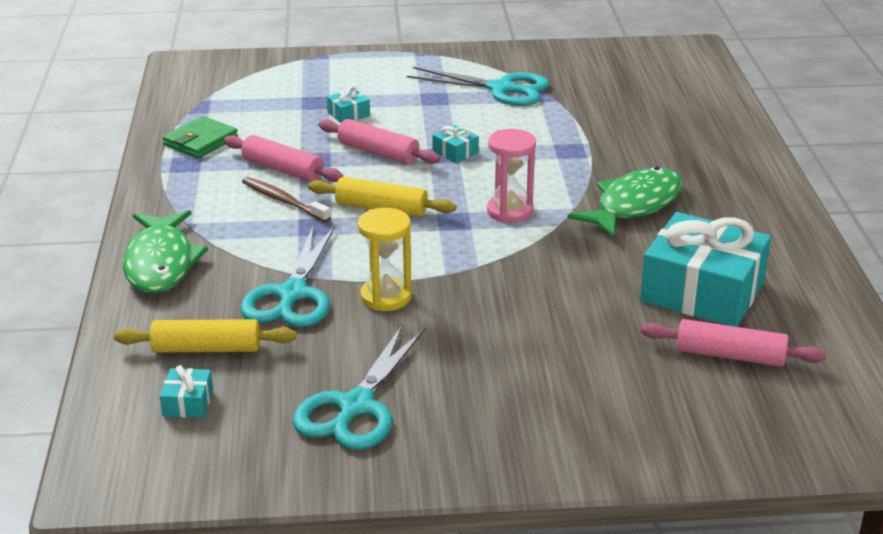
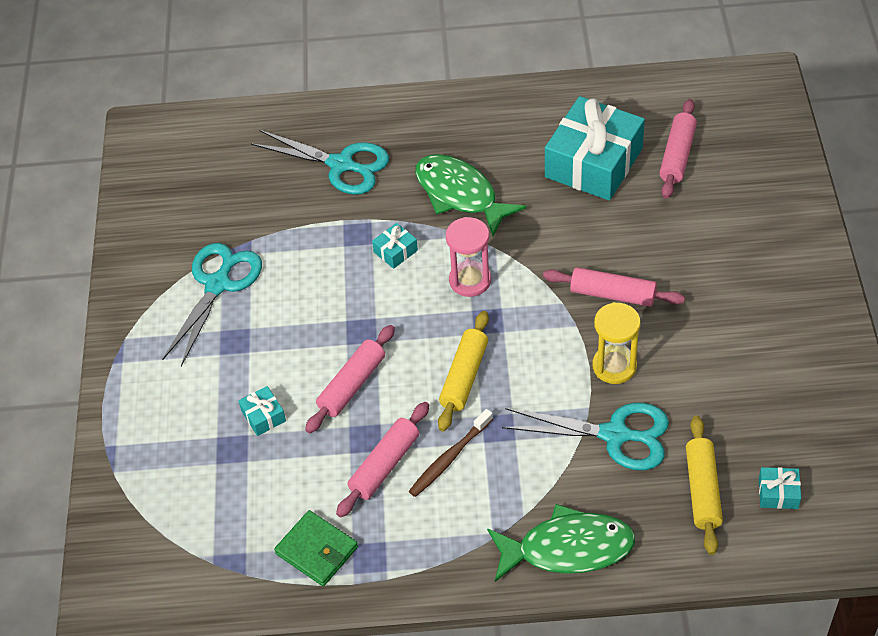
camera: 85 degrees left, 20 degrees up
(355, 406) = (767, 378): turquoise scissors -> turquoise scissors (341, 165)
(455, 152) = (355, 322): turquoise gift -> turquoise gift (395, 251)
(491, 299) = (612, 294): none -> pink rolling pin

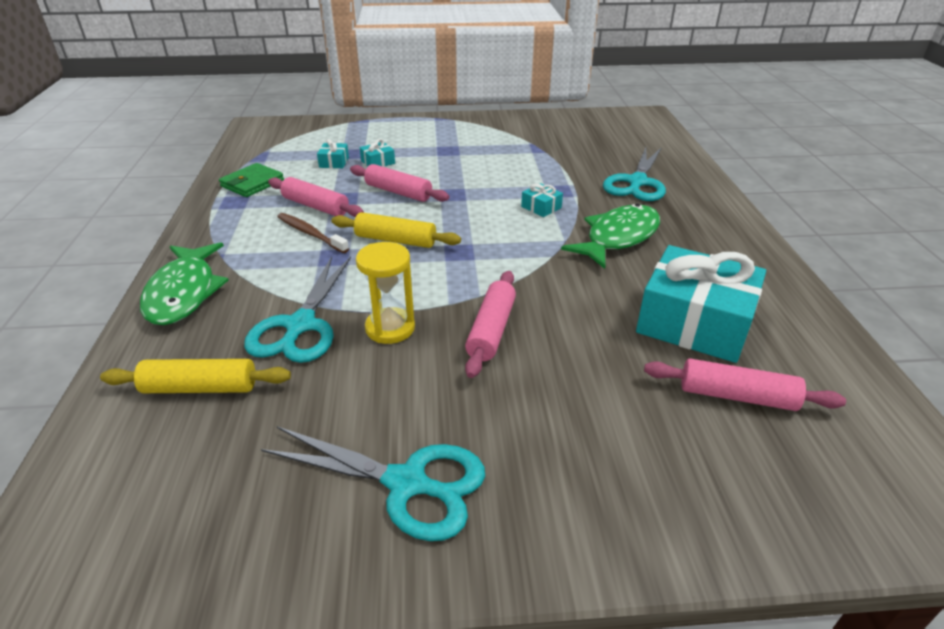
camera: 85 degrees right, 15 degrees down
(218, 284) = (501, 143): turquoise scissors -> turquoise scissors (407, 484)
(470, 280) = (509, 243): pink hourglass -> none
(778, 493) = (160, 457): turquoise gift -> turquoise gift (334, 162)

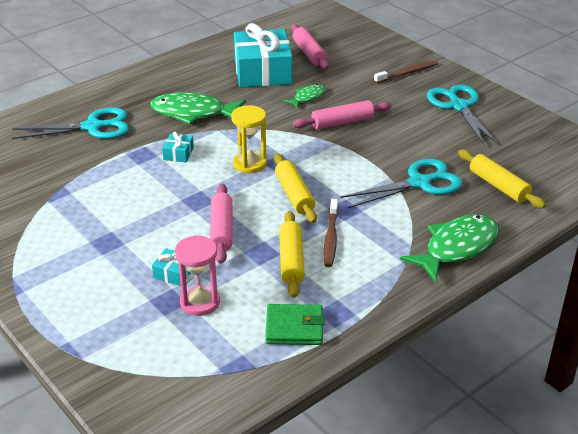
camera: 125 degrees left, 0 degrees up
(315, 206) = (291, 260): pink rolling pin -> yellow rolling pin
(334, 162) = (200, 302): turquoise gift -> pink hourglass
(390, 328) = (381, 153): yellow hourglass -> yellow hourglass (250, 164)
(577, 487) = (407, 73): none -> brown toothbrush
(585, 330) = (307, 97): none -> green fish

